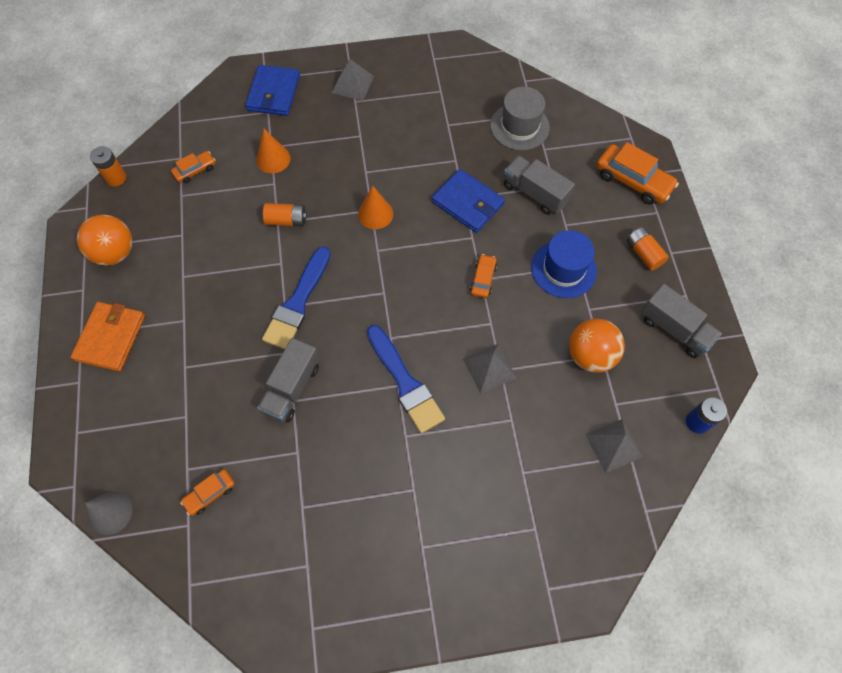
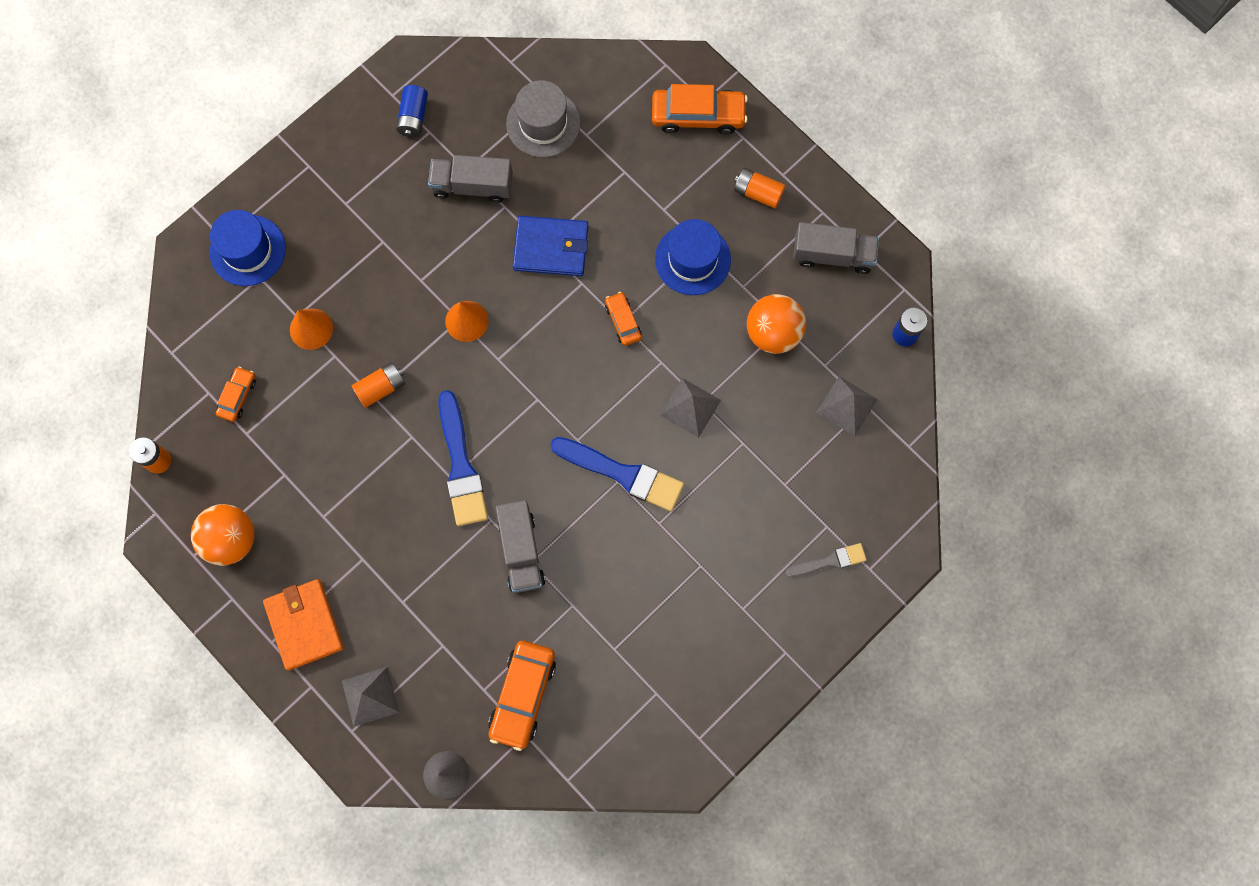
camera: 35 degrees left, 10 degrees up
(210, 493) = (522, 695): orange car -> orange car, size x1.81
(274, 93) = (247, 250): blue wallet -> blue hat
(352, 84) = (327, 184): grey pyramid -> grey pyramid (370, 696)
(437, 77) = (413, 117): none -> blue battery
(518, 558) = (829, 561): none -> grey brush
(535, 193) = (611, 193): grey truck -> grey truck (472, 186)

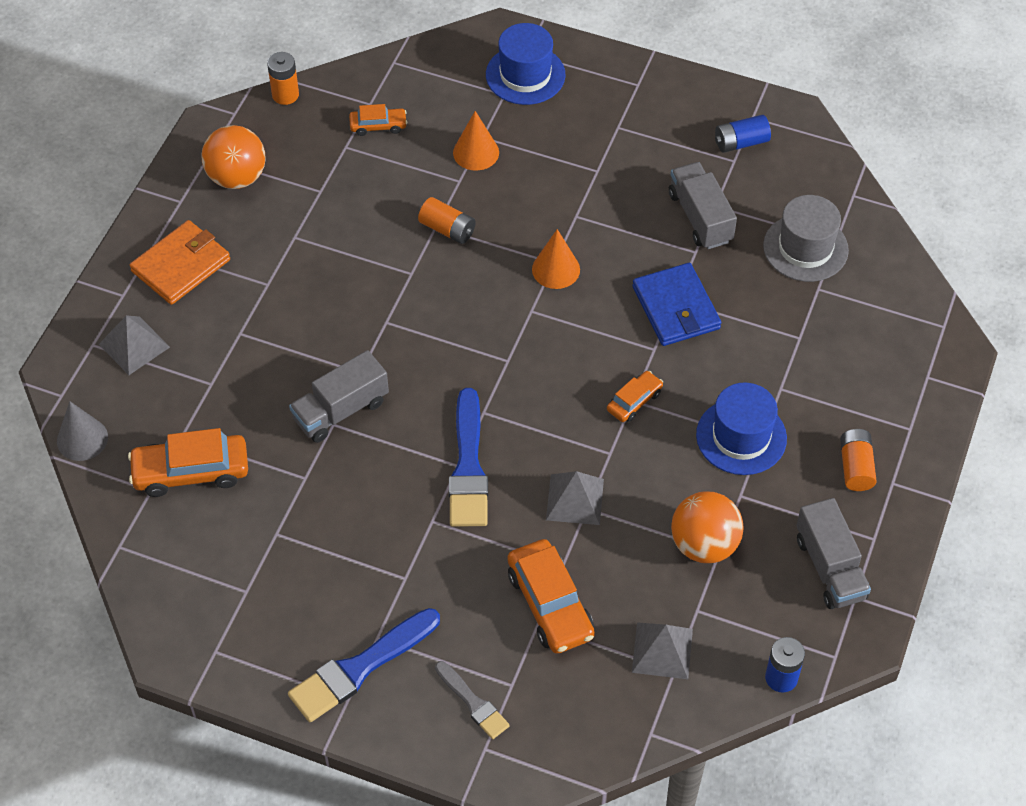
camera: 65 degrees right, 20 degrees down
(461, 465) = (404, 324): blue brush -> blue brush (360, 667)
(698, 115) = (906, 378): orange car -> orange car (550, 604)

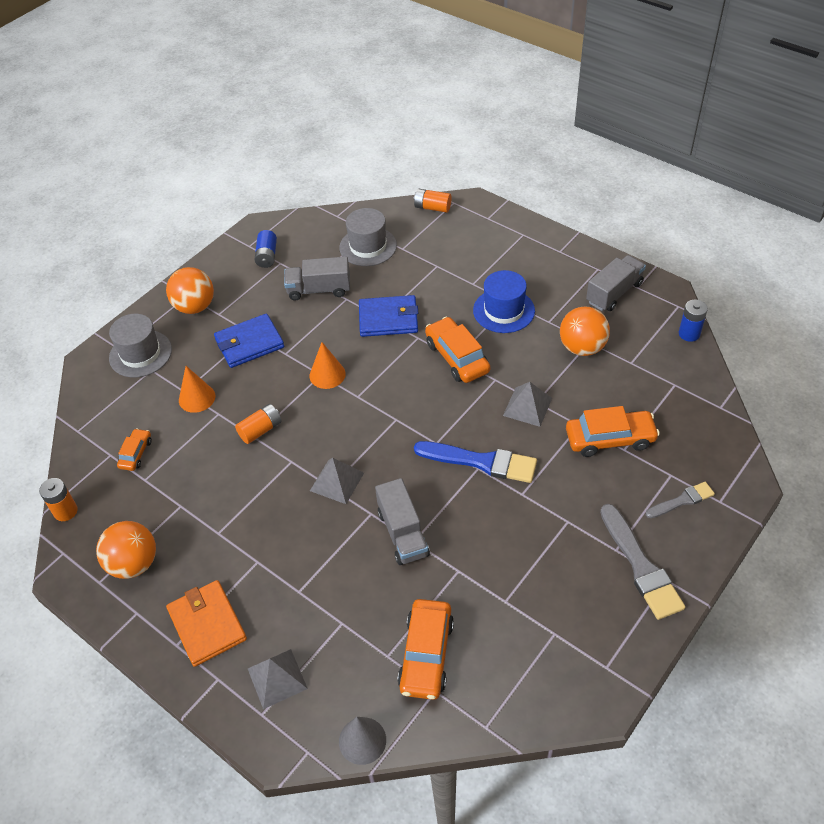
camera: 70 degrees left, 5 degrees down
(360, 667) = (640, 565): blue brush -> grey brush
(525, 75) = (140, 354): blue hat -> grey hat
(579, 174) = (249, 343): none -> blue wallet
(621, 99) = (195, 307): none -> orange ball
(634, 401) = (457, 357): orange car -> orange car, size x1.81
(662, 650) = (658, 387): grey pyramid -> grey pyramid (337, 481)
(830, 568) = (614, 293): grey truck -> grey truck turned 45 degrees counterclockwise
(856, 467) = (543, 264): orange battery -> orange battery (432, 207)

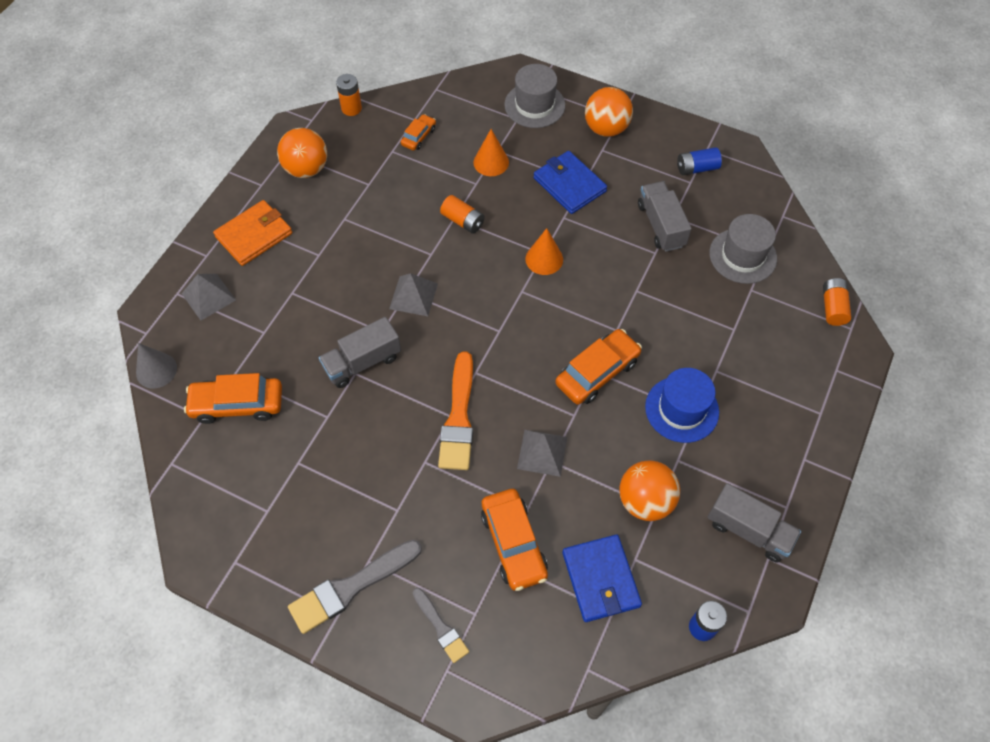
camera: 75 degrees right, 10 degrees up
(136, 453) = (418, 136): orange car -> orange car turned 60 degrees counterclockwise
(388, 319) = (636, 297): blue wallet -> blue wallet (600, 579)
(480, 462) = (458, 417): blue brush -> orange brush

